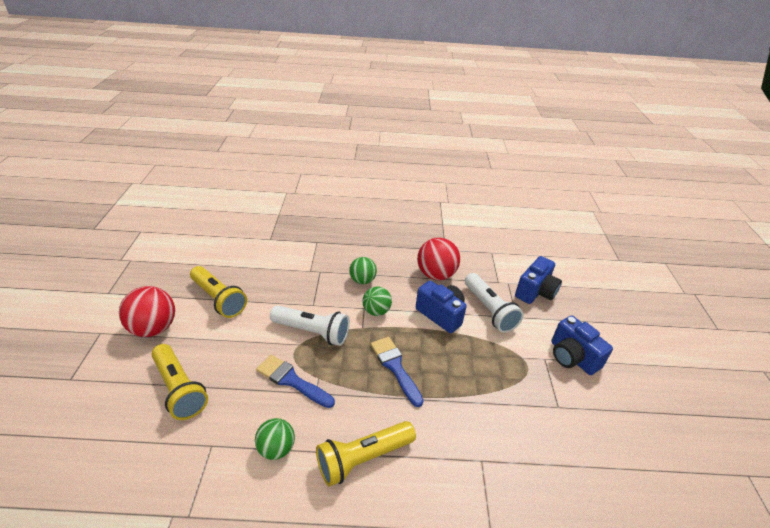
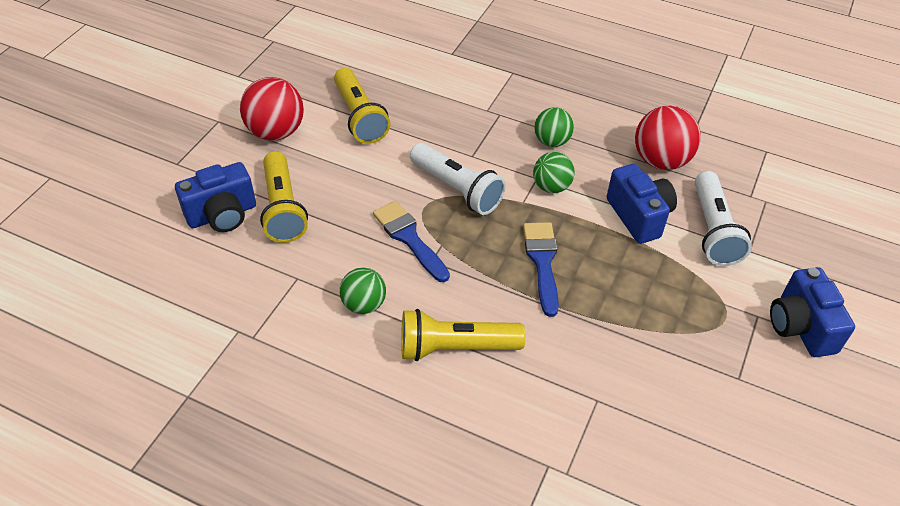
camera: 25 degrees right, 10 degrees up
(535, 292) = (801, 225): blue camera -> blue camera (222, 215)

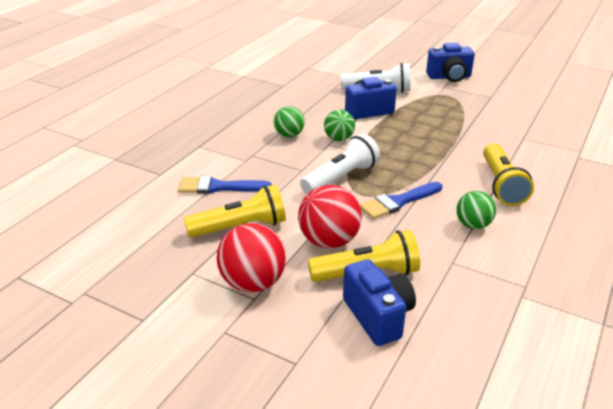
camera: 85 degrees left, 15 degrees down
(542, 262) = (414, 147): blue brush -> blue brush (218, 187)
(661, 161) = (314, 99): red ball -> red ball (329, 241)

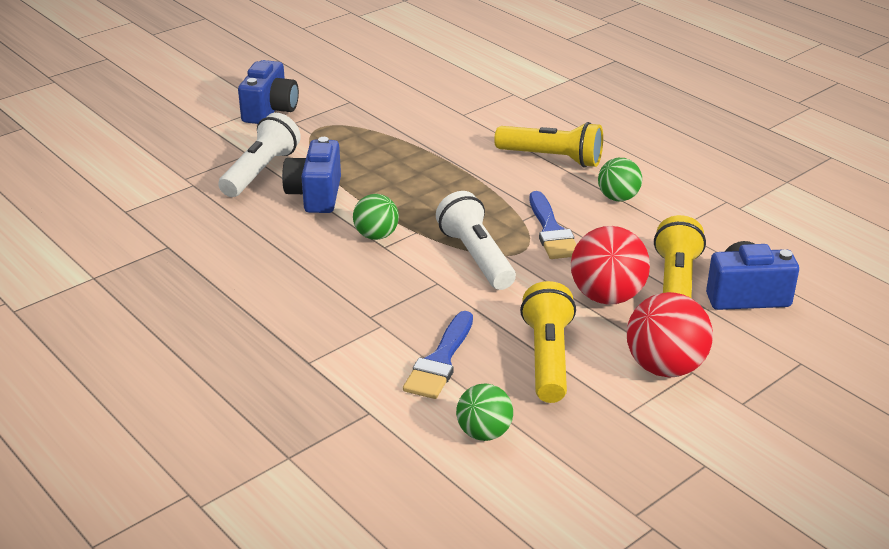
camera: 70 degrees left, 0 degrees up
(289, 135) = (336, 273): green ball -> green ball (484, 433)

